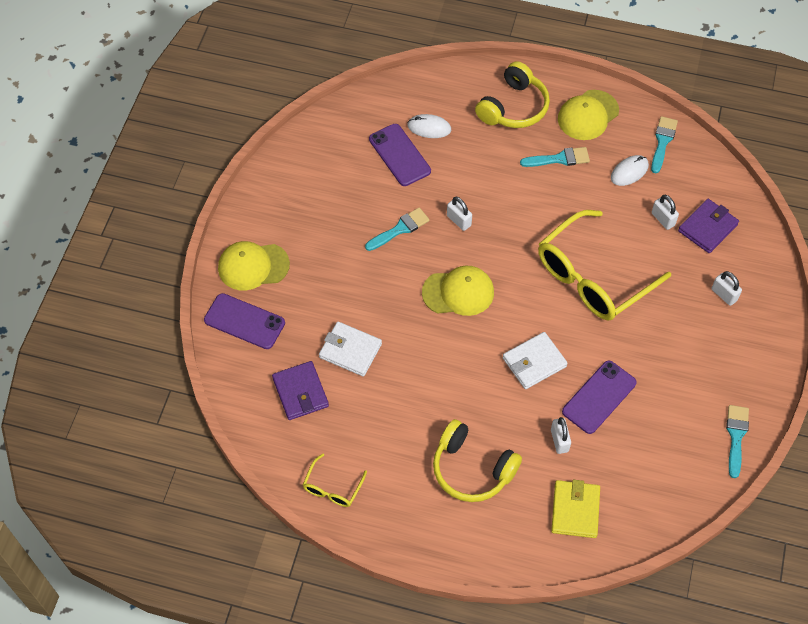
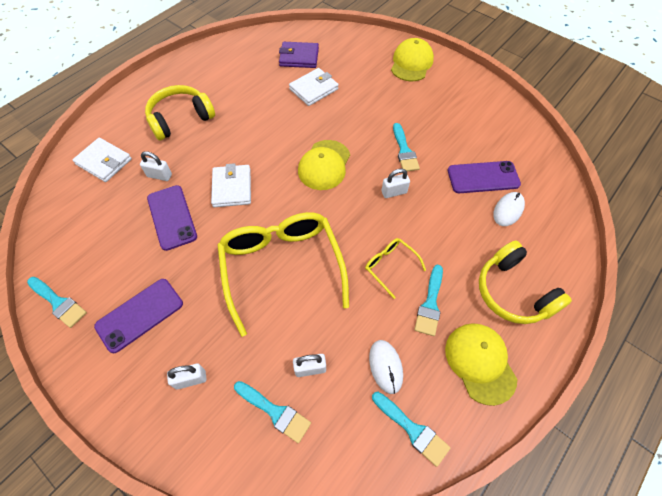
camera: 115 degrees right, 0 degrees up
(244, 321) = (369, 48): purple phone -> purple phone (140, 315)
(332, 488) = (224, 52): yellow glasses -> yellow glasses (390, 266)
(575, 510) = (104, 162): yellow wallet -> white wallet
(707, 228) = (275, 412): purple wallet -> turquoise brush

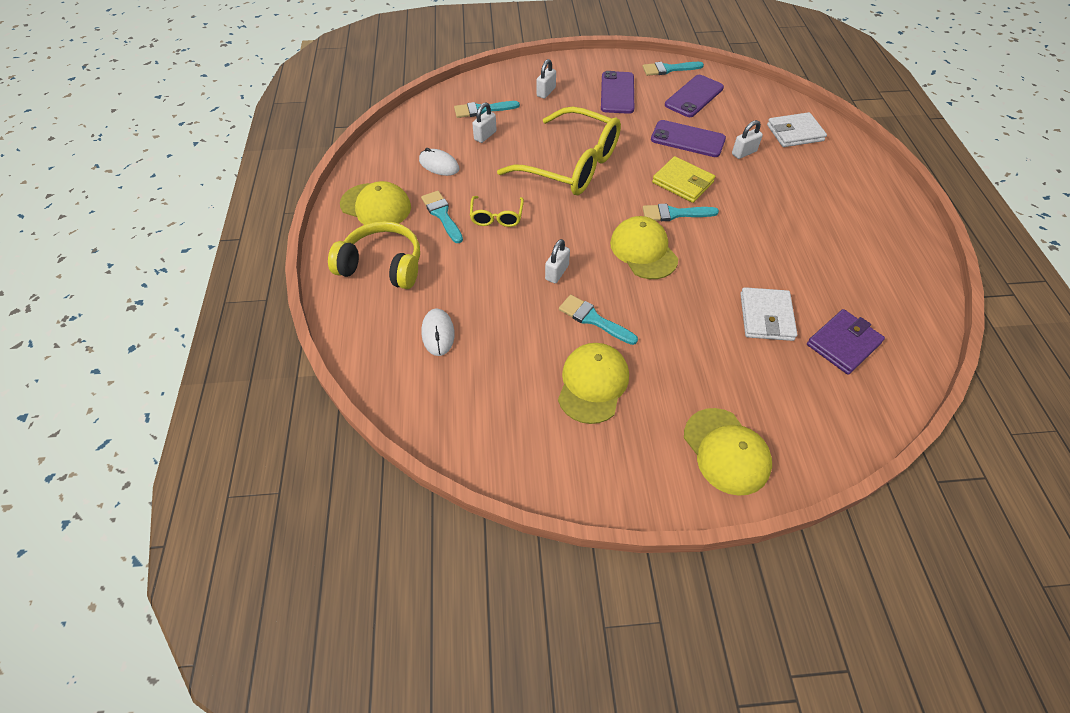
camera: 135 degrees right, 5 degrees down
(180, 119) = (812, 197): yellow headphones -> none
(232, 188) = (682, 182): white wallet -> yellow wallet
(390, 266) = (496, 217): yellow glasses -> yellow glasses turned 90 degrees clockwise
(412, 429) = (393, 150): turquoise brush -> turquoise brush (674, 214)
(441, 123) = (593, 384): none -> yellow cap
(483, 177) = (490, 350): purple phone -> purple phone (694, 96)

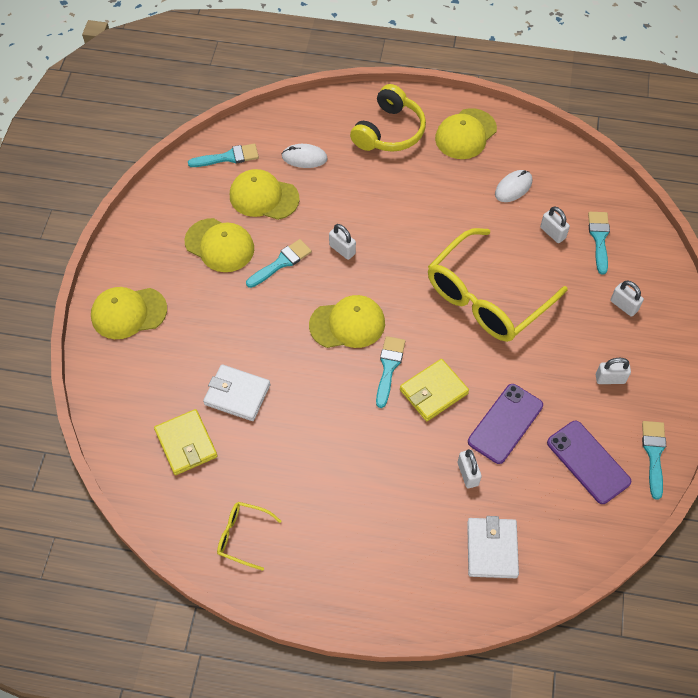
camera: 105 degrees right, 5 degrees up
(442, 215) = (440, 179): turquoise brush -> turquoise brush (228, 157)
(496, 217) = (426, 219): yellow glasses -> yellow glasses (242, 536)
(508, 358) = (263, 197): none -> yellow cap
(617, 93) = (610, 379): purple phone -> white padlock
(843, 344) = (186, 444): purple wallet -> yellow wallet

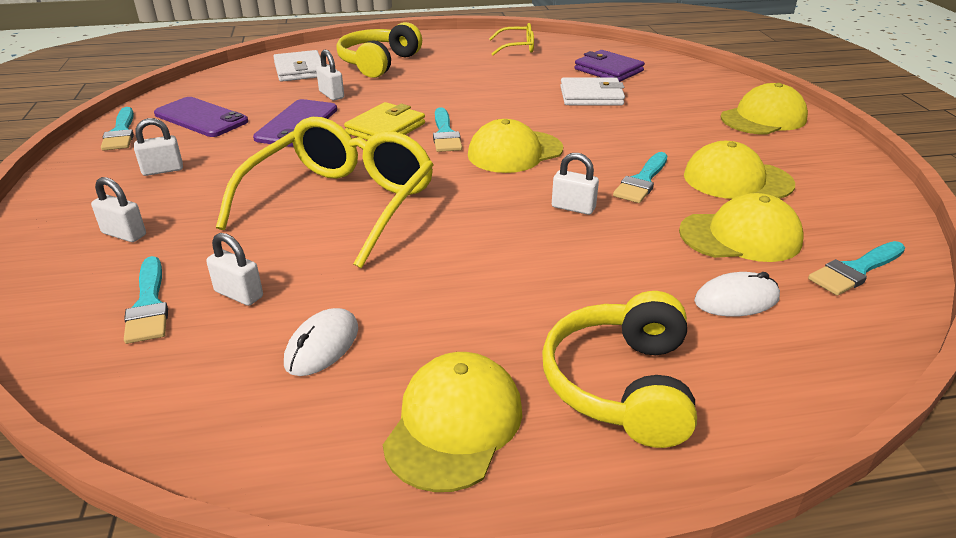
camera: 160 degrees right, 25 degrees down
(186, 444) = (608, 70): yellow wallet -> purple wallet
(406, 541) = (378, 63): none -> yellow headphones

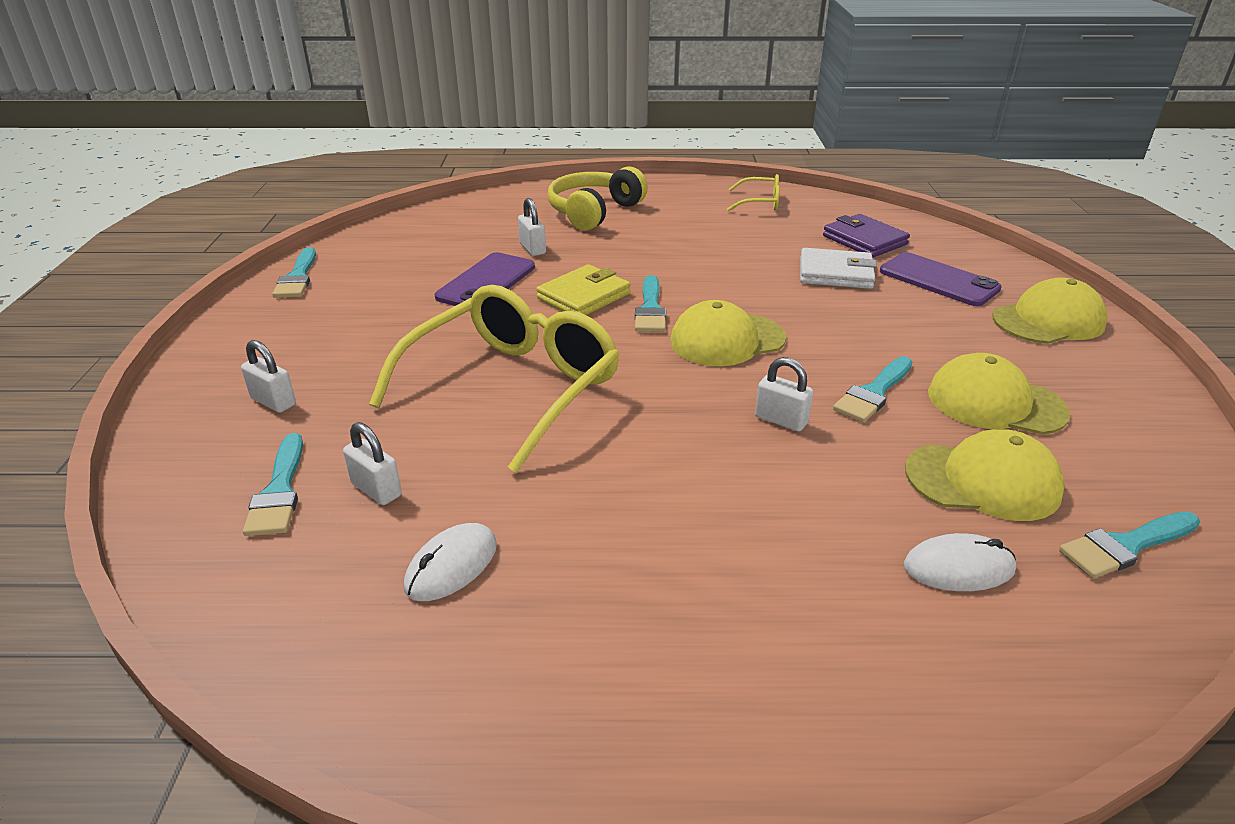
camera: 10 degrees right, 0 degrees up
(163, 170) = (330, 327): white padlock -> none
(201, 118) = (385, 266): purple phone -> purple phone (938, 280)
(299, 70) = (504, 215): white wallet -> none
(454, 424) = (577, 688): yellow cap -> none
(621, 385) = (788, 665): yellow headphones -> none

